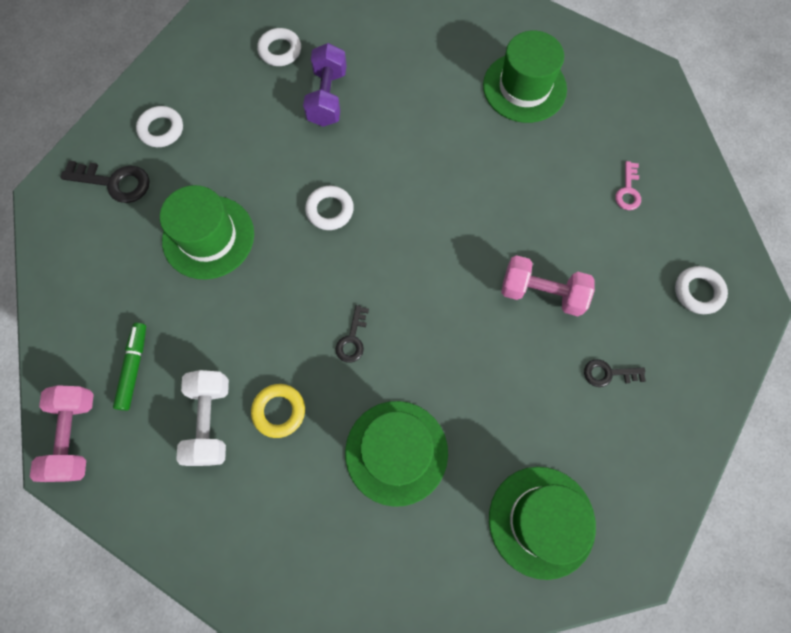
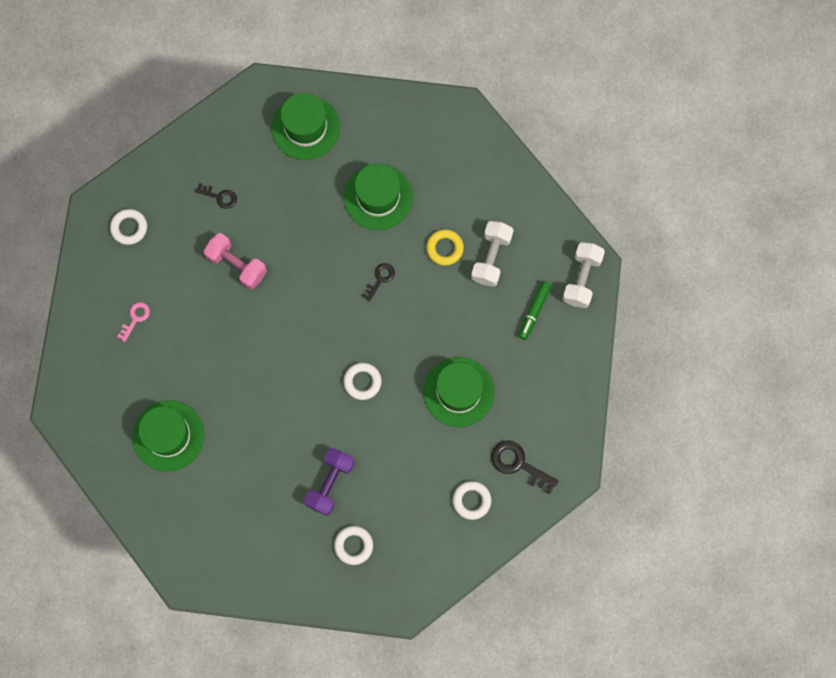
camera: 160 degrees left, 5 degrees up
(75, 436) = (581, 279): pink dumbbell -> white dumbbell

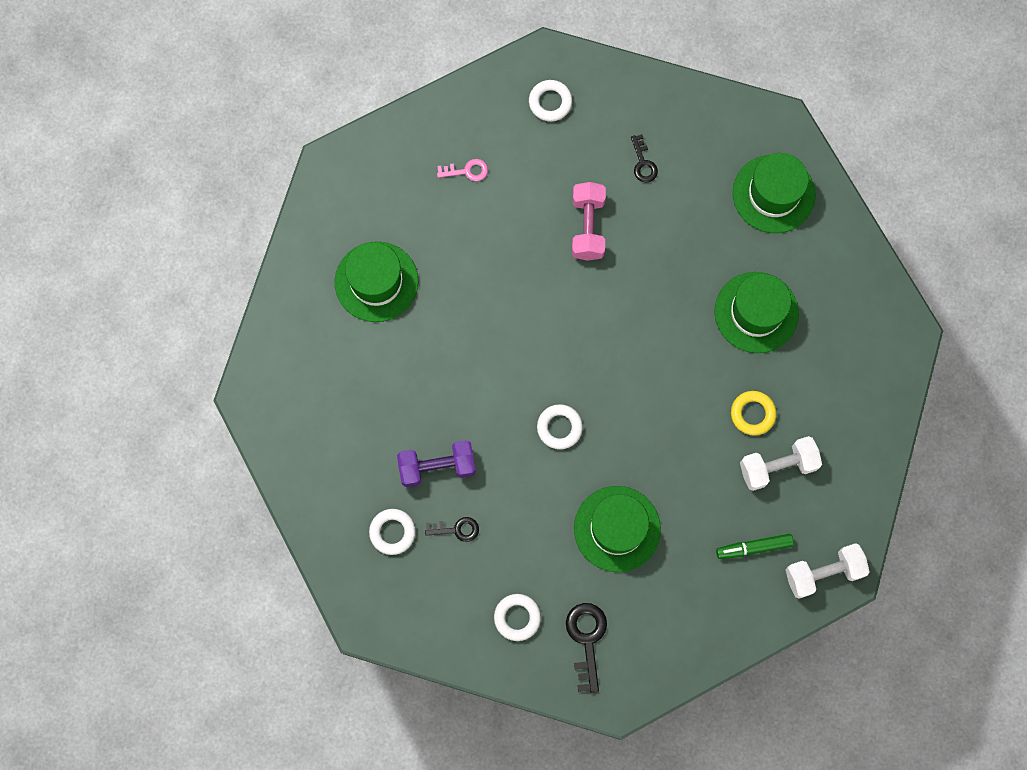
camera: 55 degrees right, 0 degrees up
(380, 279) = (674, 372): black key -> black key (456, 529)

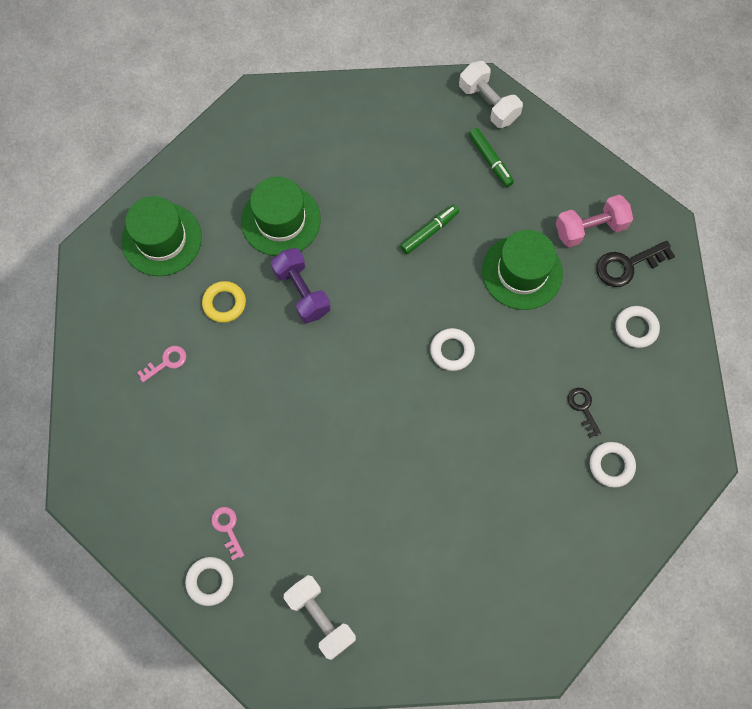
camera: 110 degrees left, 5 degrees down
(376, 282) = (375, 576): green hat -> none
(437, 467) = (533, 447): purple dumbbell -> purple dumbbell (302, 292)
(550, 102) = (128, 472): white ring -> white ring (210, 581)
(587, 227) = (248, 391): pink dumbbell -> pink dumbbell (590, 228)
(643, 163) = (166, 362): black key -> pink key
(693, 453) = (429, 232): none -> green marker
(752, 414) = (375, 195): yellow ring -> yellow ring (224, 303)
(777, 466) = (413, 163): white dumbbell -> white dumbbell (320, 618)

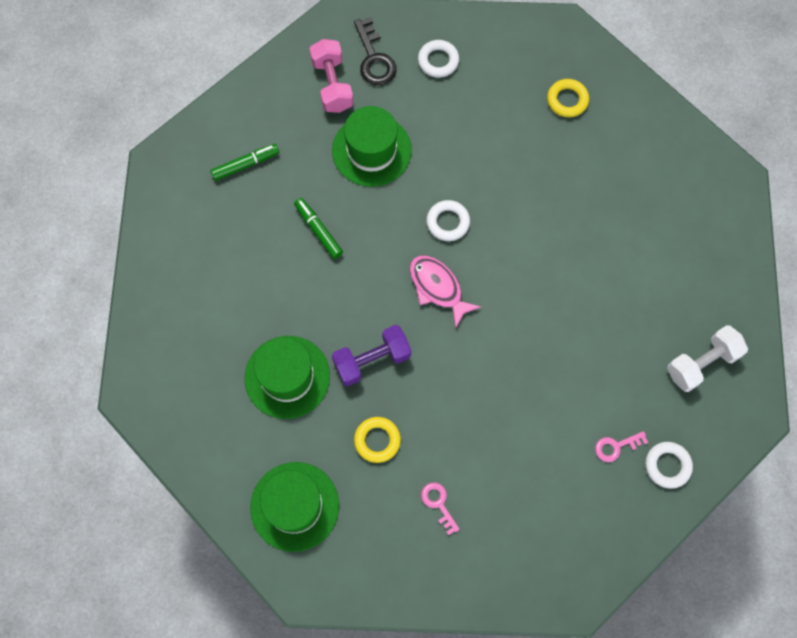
camera: 85 degrees left, 0 degrees up
(380, 346) = (438, 288): none -> pink fish
(488, 103) = (179, 159): white dumbbell -> none
(583, 408) = (512, 116): black key -> none
(611, 465) = (567, 100): white ring -> yellow ring

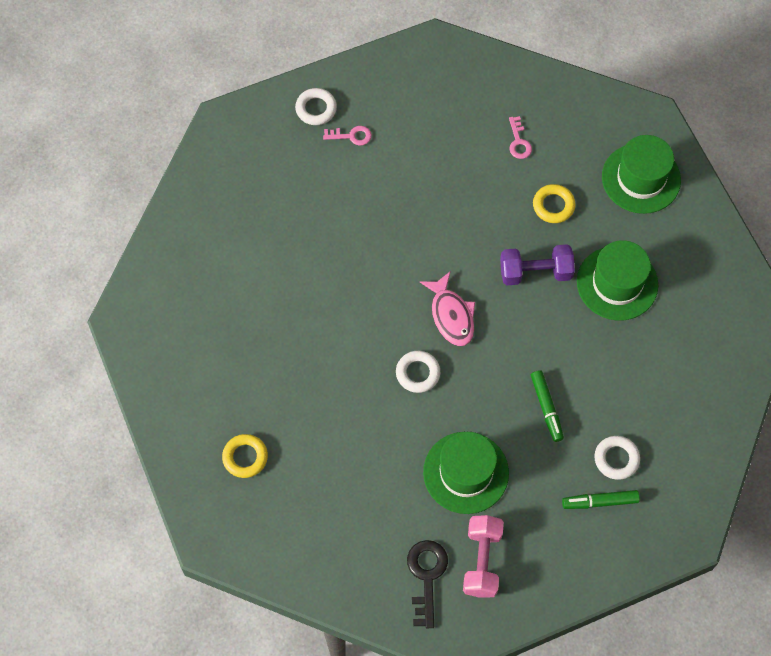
camera: 160 degrees left, 5 degrees down
(438, 61) = (359, 549): white ring -> white ring (616, 459)
(702, 363) = (245, 175): white dumbbell -> none

